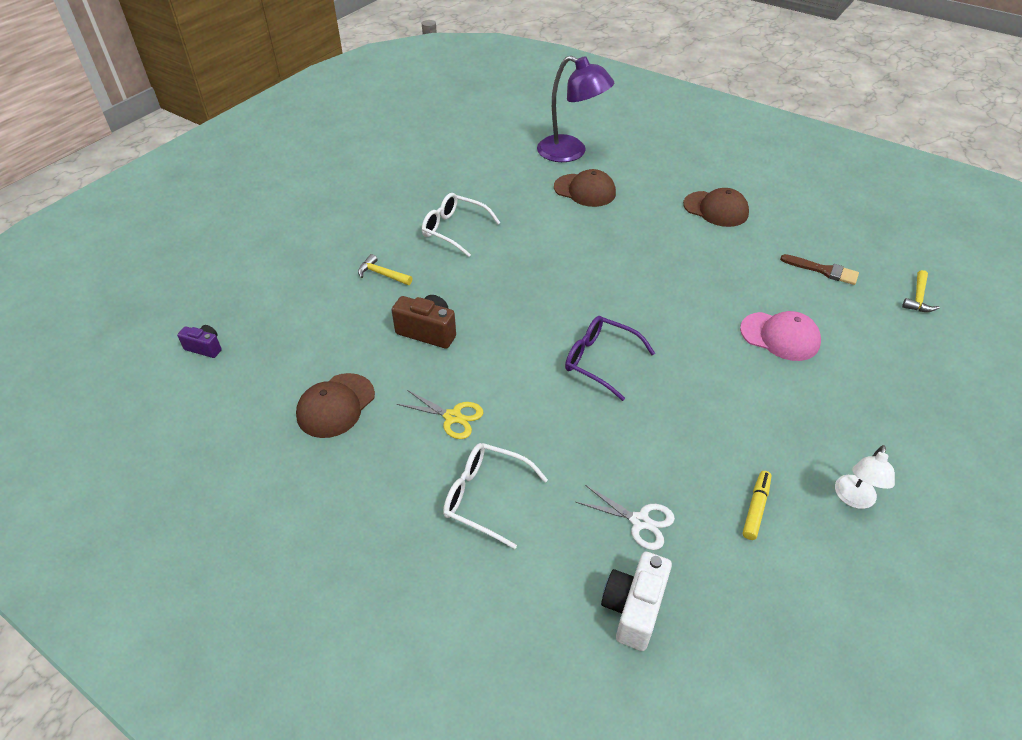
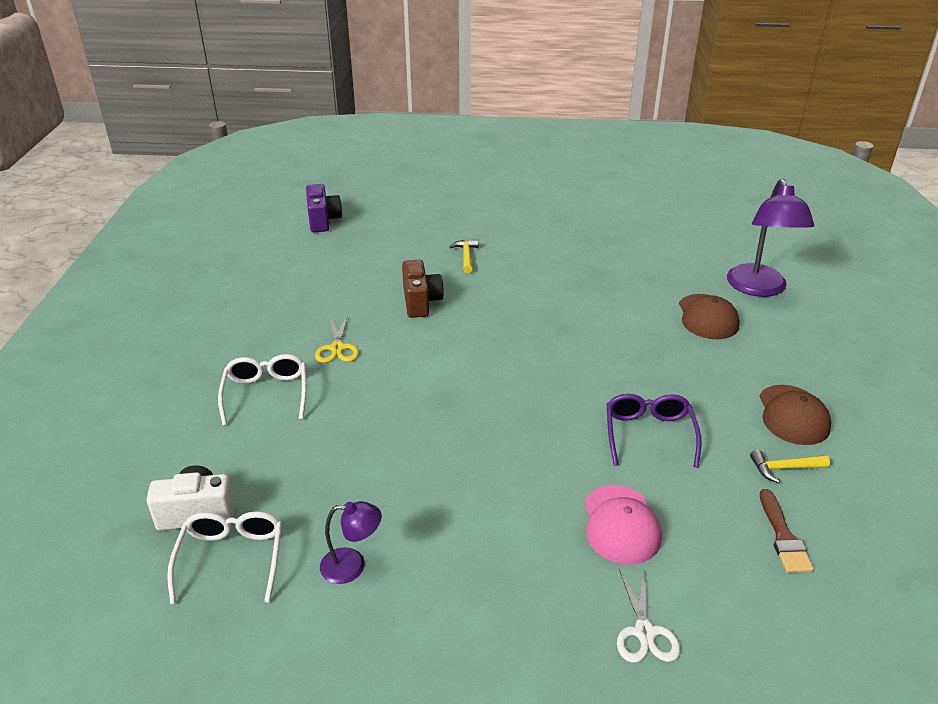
camera: 60 degrees right, 10 degrees down
(205, 348) = (323, 220): purple camera -> purple camera, size x1.64
(335, 405) = (309, 292): brown cap -> none
(454, 230) = (559, 268): white glasses -> white glasses (231, 558)
(600, 361) = (468, 405): purple glasses -> purple glasses (649, 434)
(640, 521) = (291, 489): white scissors -> white scissors (644, 632)
(755, 508) = (352, 566): yellow marker -> purple lamp
(853, 499) = (414, 646): white lamp -> none
(918, 298) = (832, 648): yellow hammer -> yellow hammer (784, 468)

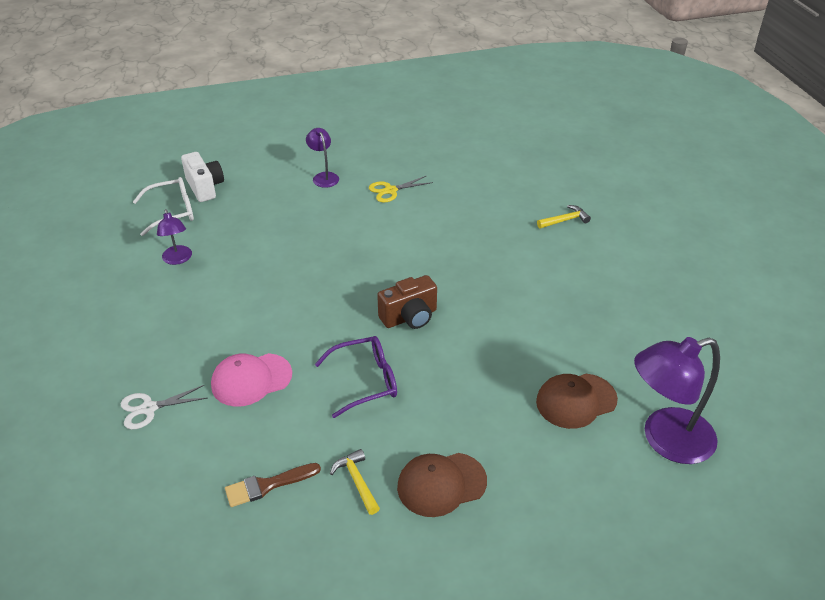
camera: 70 degrees right, 5 degrees up
(266, 394) = (324, 177): white glasses -> purple lamp
(323, 220) = (559, 133): purple camera -> none
(421, 302) = (476, 213): brown camera -> brown camera (409, 317)

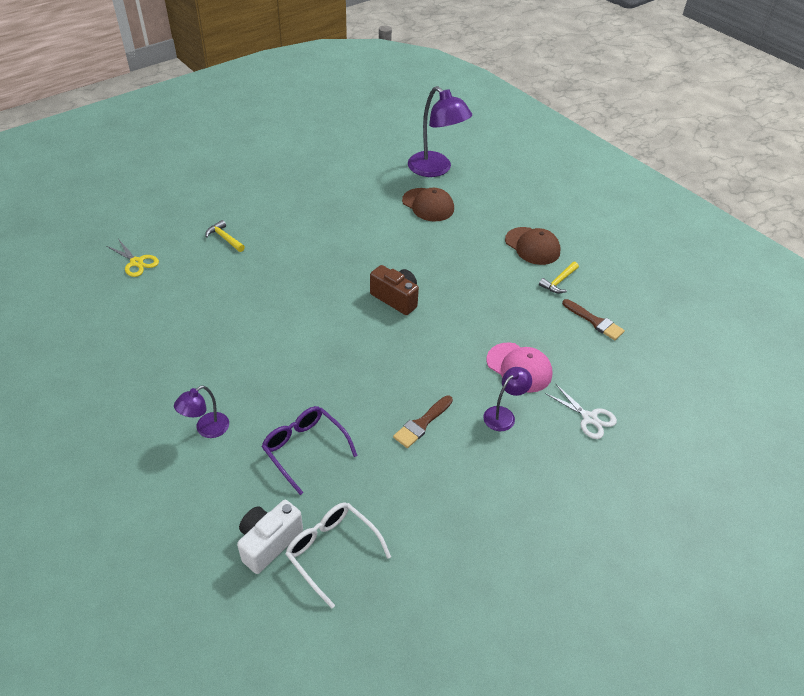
camera: 115 degrees left, 5 degrees up
(178, 259) = (410, 497): purple lamp -> purple lamp (503, 415)
(240, 287) = (422, 423): none -> brown brush
(366, 381) = (476, 303): purple glasses -> purple glasses (304, 449)
(390, 190) = (216, 363): yellow scissors -> yellow scissors (136, 262)

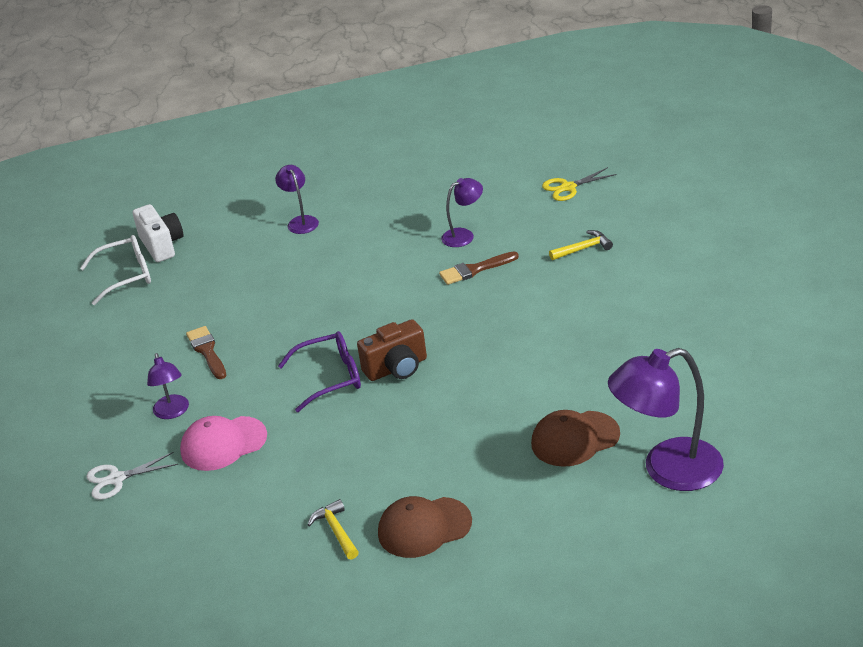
camera: 120 degrees right, 10 degrees down
(215, 306) = (464, 235): none -> purple lamp
(304, 449) = (236, 273): purple glasses -> purple glasses (331, 377)
(594, 321) = (244, 541): brown brush -> brown brush (475, 269)

